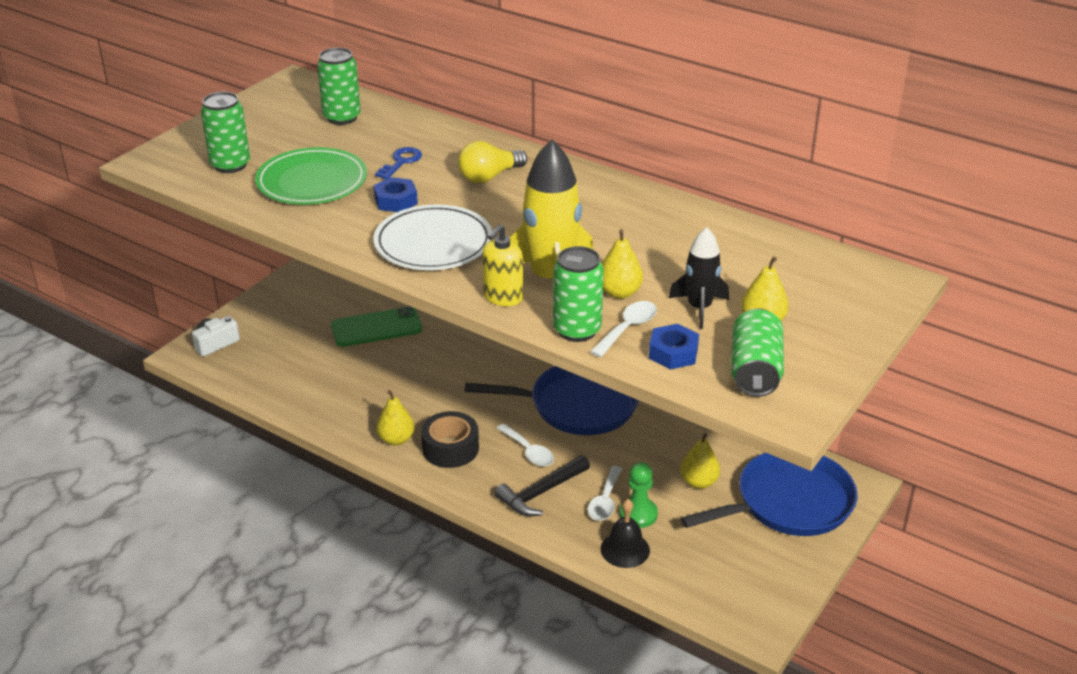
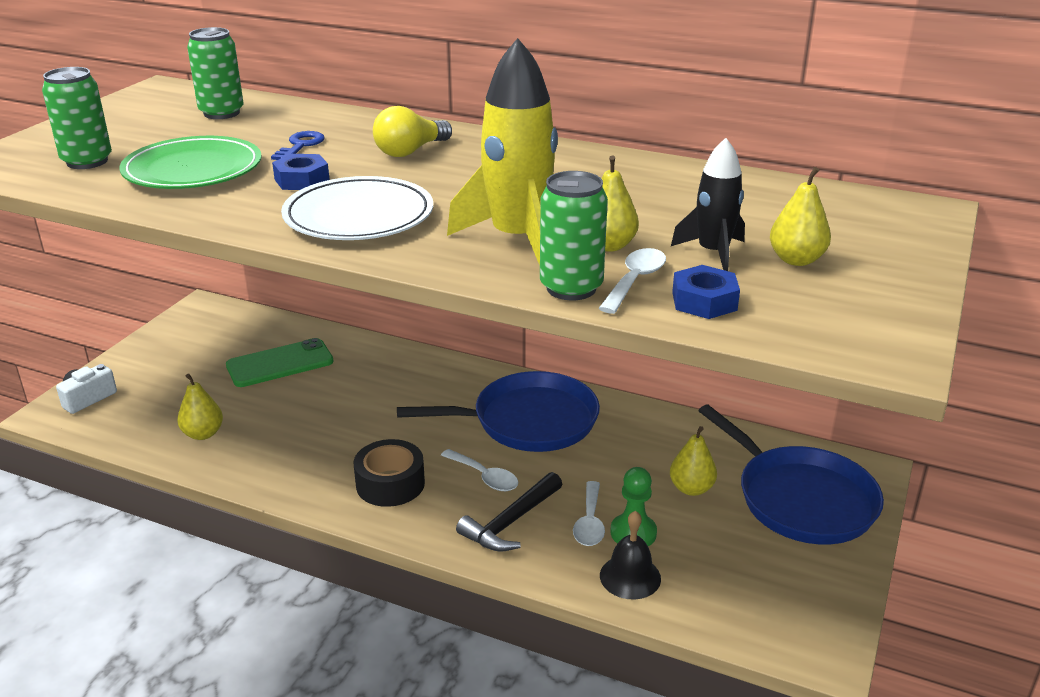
camera: 10 degrees left, 5 degrees down
(396, 439) = (322, 481): yellow pear -> yellow pear (203, 434)
(503, 297) = (463, 262): yellow soap dispenser -> none
(755, 371) = (816, 311): green can -> none
(789, 502) = (801, 499): blue pan -> blue pan turned 90 degrees clockwise

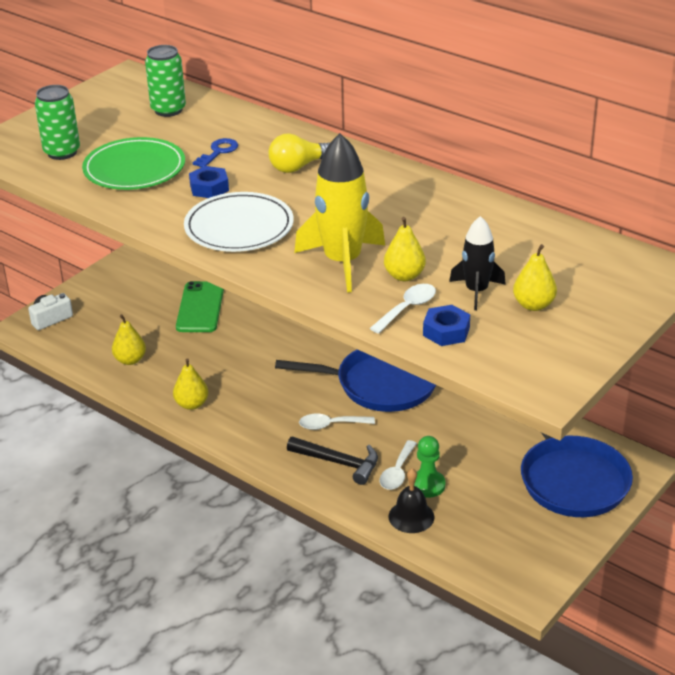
camera: 15 degrees right, 5 degrees up
(280, 364) = (200, 307): green phone -> green phone turned 75 degrees counterclockwise
(390, 484) = (258, 420): black tape -> none
(484, 477) = (331, 425): white spoon -> white spoon turned 120 degrees clockwise
(511, 522) = (338, 463): black hammer -> black hammer turned 120 degrees counterclockwise
(571, 288) = (360, 309): green can -> none
(691, 488) = (487, 458): yellow pear -> yellow pear (191, 404)

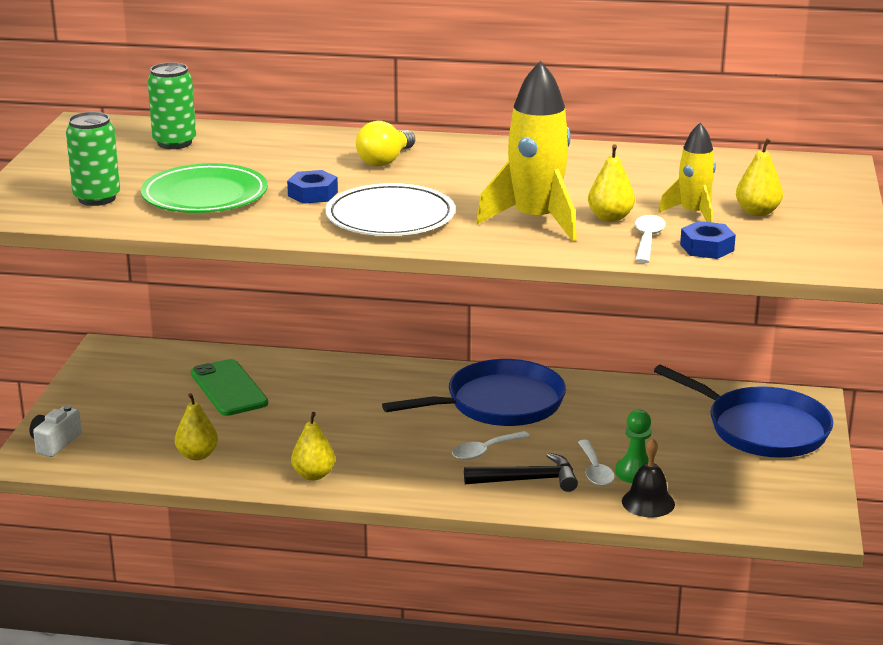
camera: 30 degrees left, 10 degrees down
(218, 152) = (281, 165): blue key -> none
(476, 291) = (693, 214): black rocket -> yellow rocket

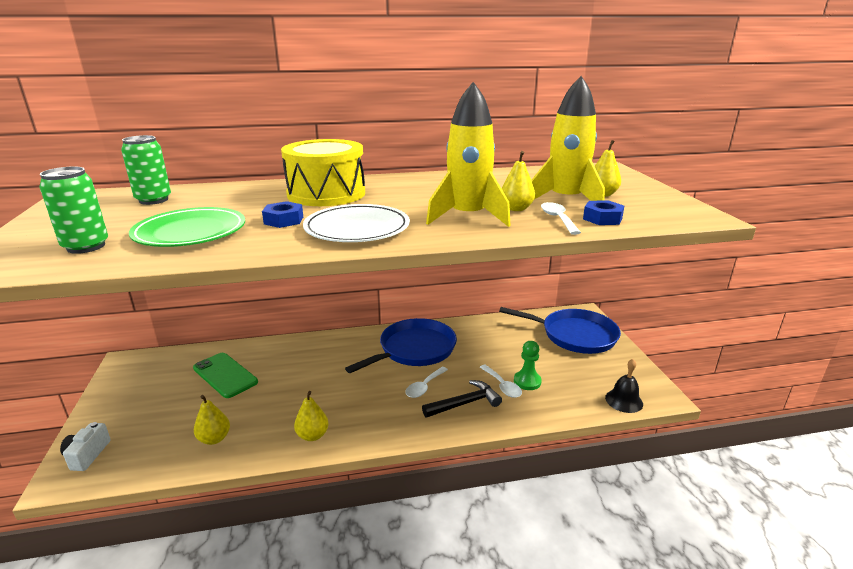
camera: 20 degrees left, 0 degrees up
(385, 160) = (326, 194): yellow light bulb -> yellow drum
(648, 502) = (550, 403): black bell -> black bell (624, 400)
(693, 214) = (565, 200): yellow rocket -> yellow rocket, size x1.70

